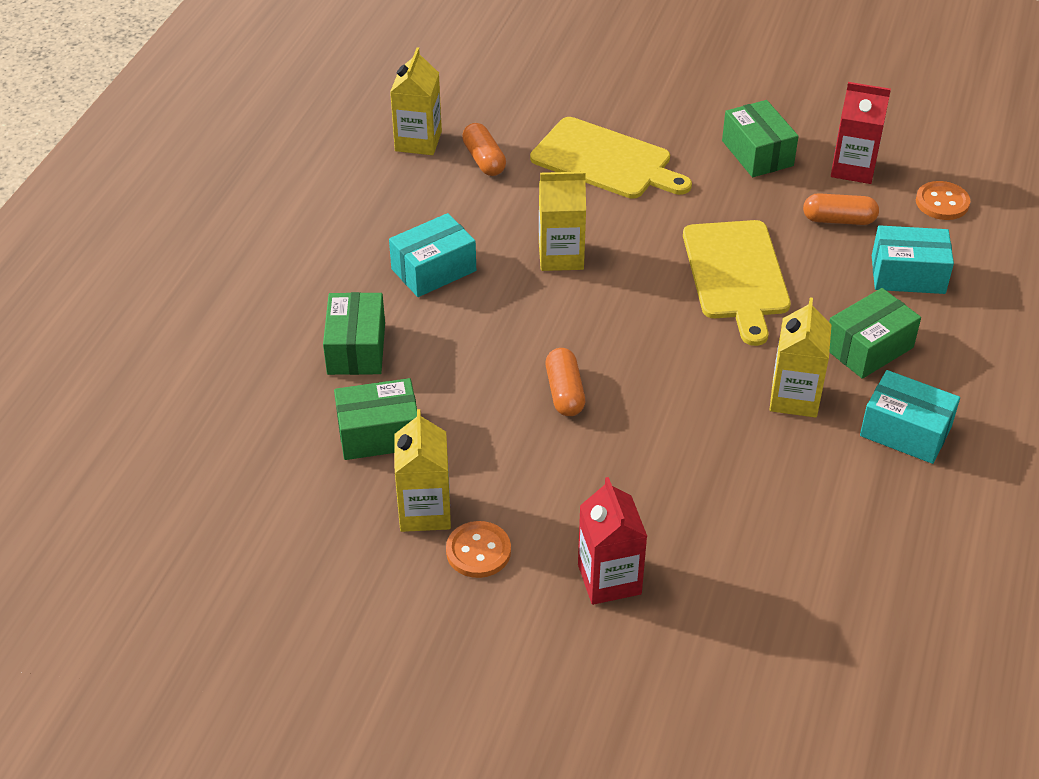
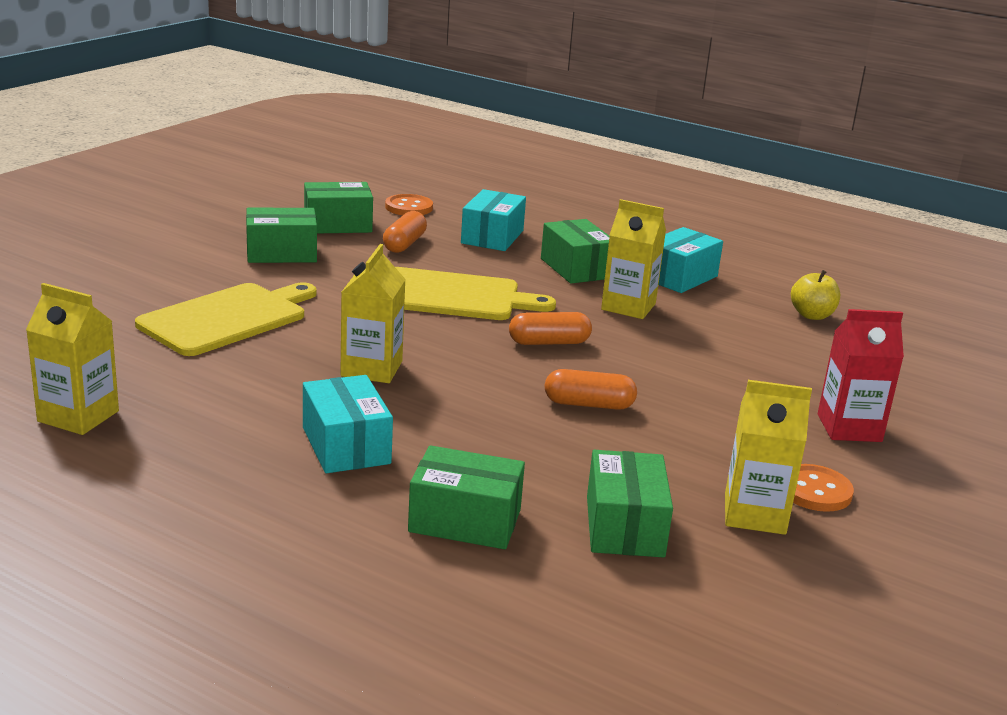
camera: 80 degrees left, 20 degrees down
(484, 160) = (160, 381): orange capsule -> orange capsule (549, 342)
(853, 168) = (338, 225): red carton -> green box
(874, 552) = (812, 315): none -> yellow apple

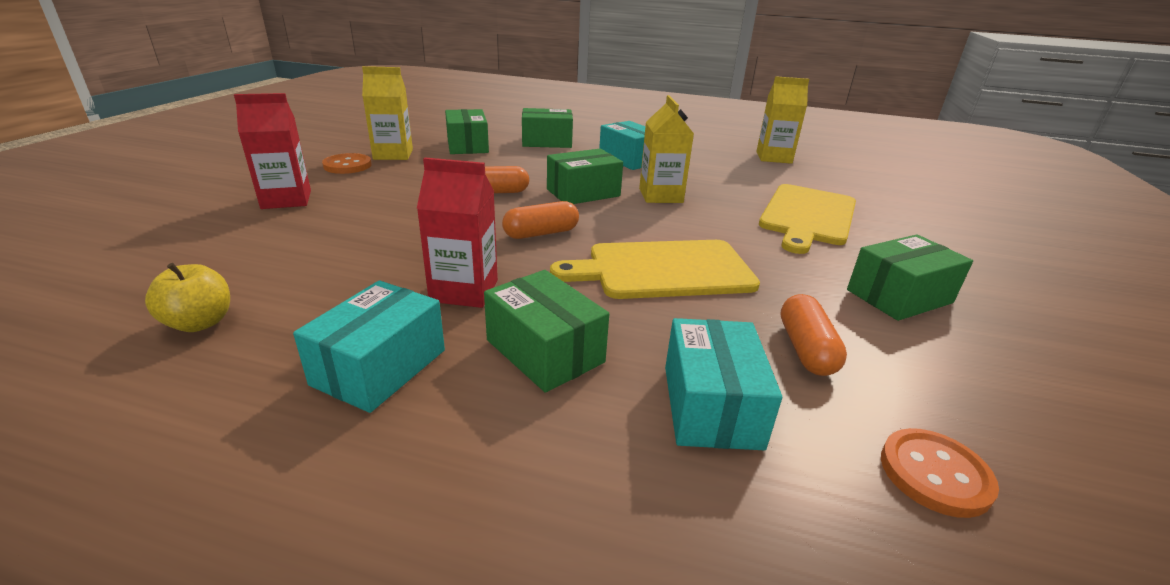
camera: 165 degrees right, 5 degrees up
(338, 225) = (941, 373): green box -> green box (583, 193)
(628, 307) = (464, 291): yellow carton -> red carton

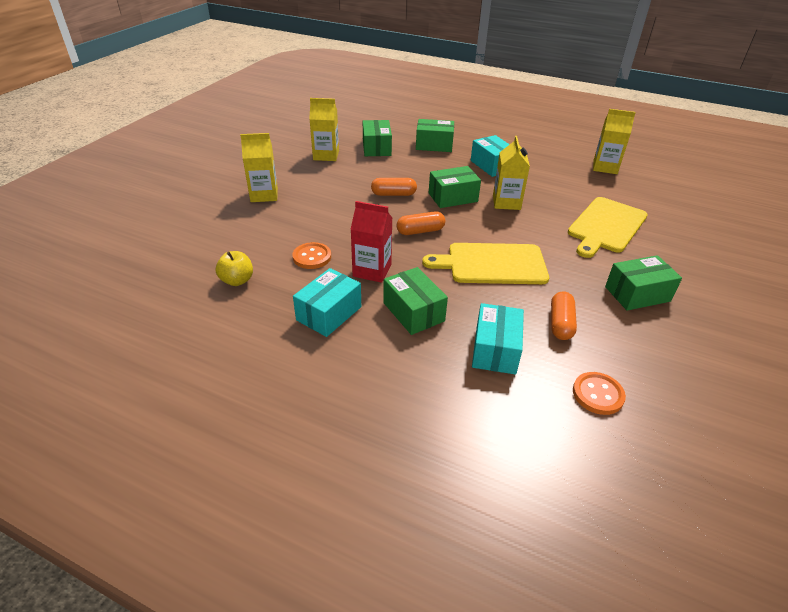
camera: 10 degrees right, 10 degrees up
(286, 199) = (264, 195): red carton -> yellow carton
(347, 165) = (297, 165): orange button -> orange button (312, 257)

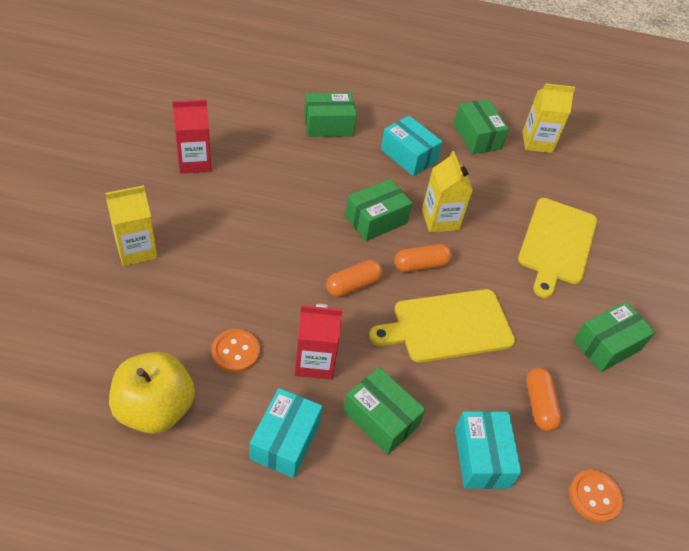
camera: 20 degrees left, 10 degrees up
(237, 280) = (155, 409): yellow apple -> yellow apple, size x1.79
(326, 155) = (194, 162): yellow carton -> red carton
(376, 148) = (257, 139): green box -> green box (477, 137)
(393, 194) = (303, 224): orange capsule -> orange capsule (421, 265)

